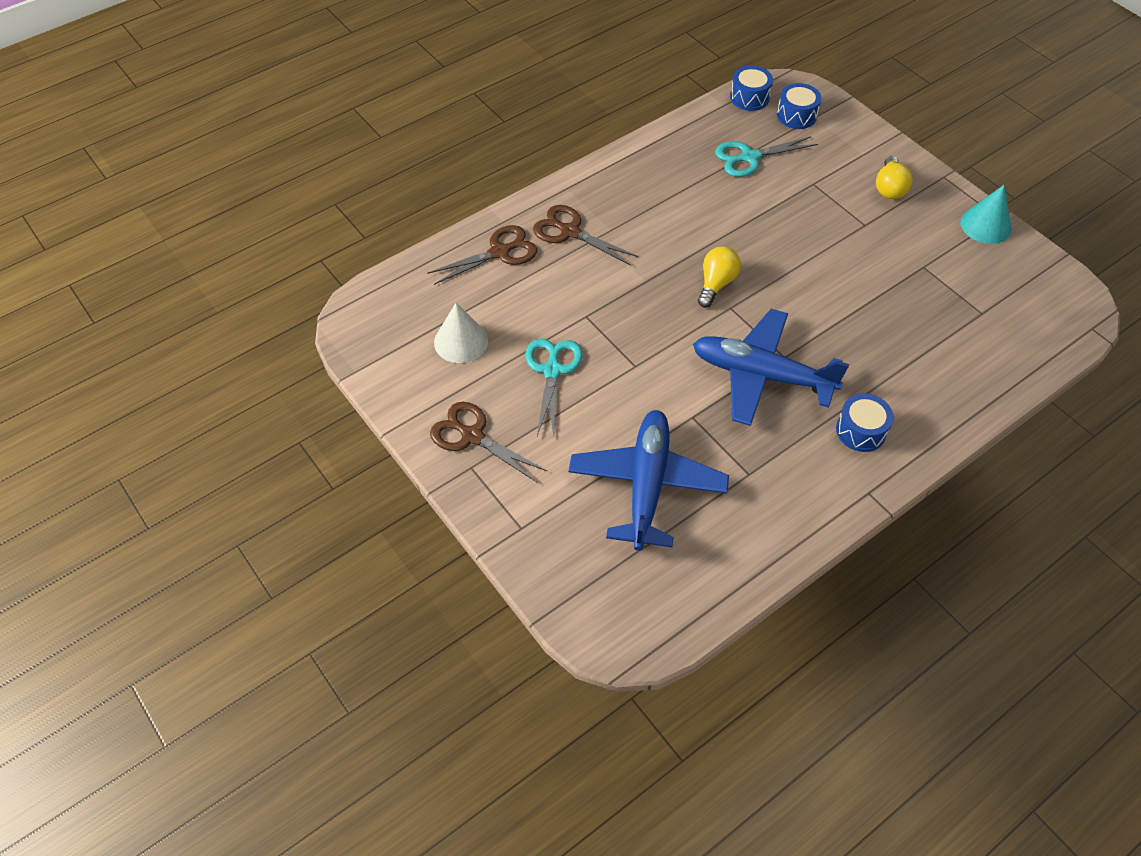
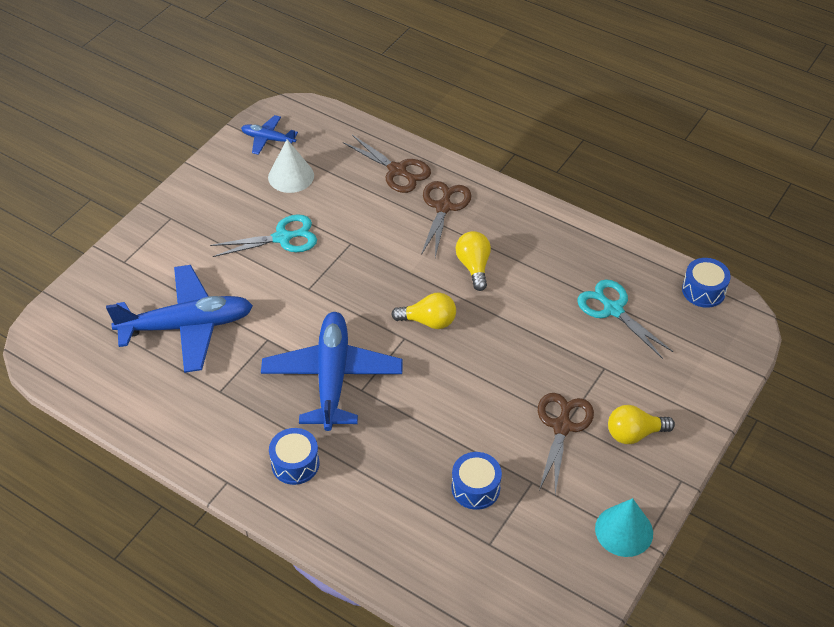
camera: 70 degrees right, 5 degrees down
(390, 348) = (268, 139): none -> blue plane
(472, 436) = (199, 210): brown scissors -> brown scissors (562, 427)
(659, 232) = (474, 266): none -> yellow light bulb
(796, 115) = (700, 334): blue drum -> blue drum (475, 488)

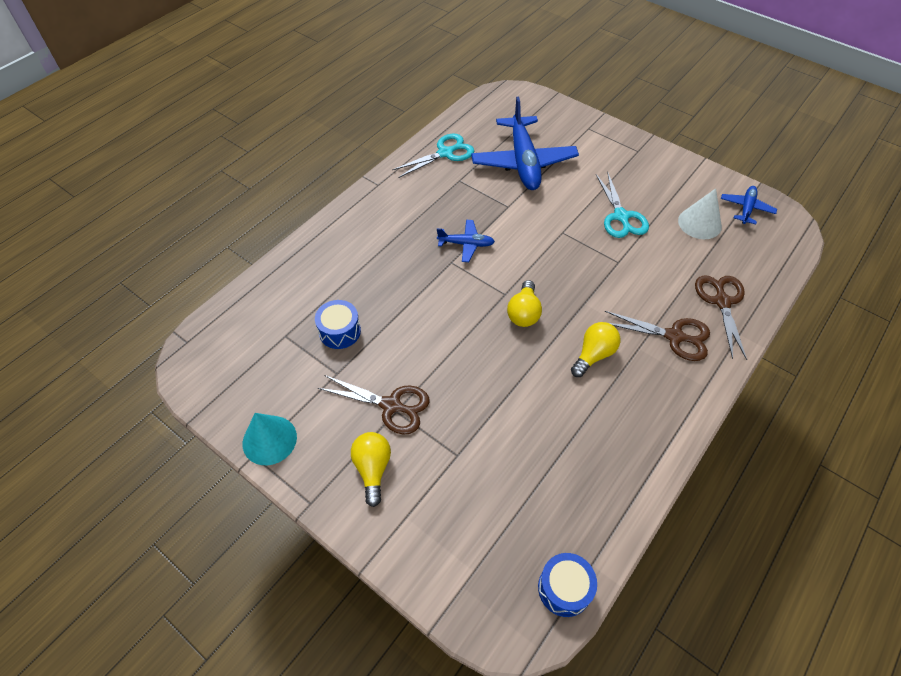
camera: 95 degrees right, 5 degrees up
(295, 464) = (386, 220): blue drum -> none
(332, 377) = (466, 244): blue plane -> blue plane, size x0.48
(397, 170) = (722, 302): brown scissors -> brown scissors turned 135 degrees clockwise
(474, 266) = (593, 355): yellow light bulb -> yellow light bulb turned 45 degrees counterclockwise
(613, 310) = (535, 477): turquoise scissors -> turquoise scissors (445, 153)

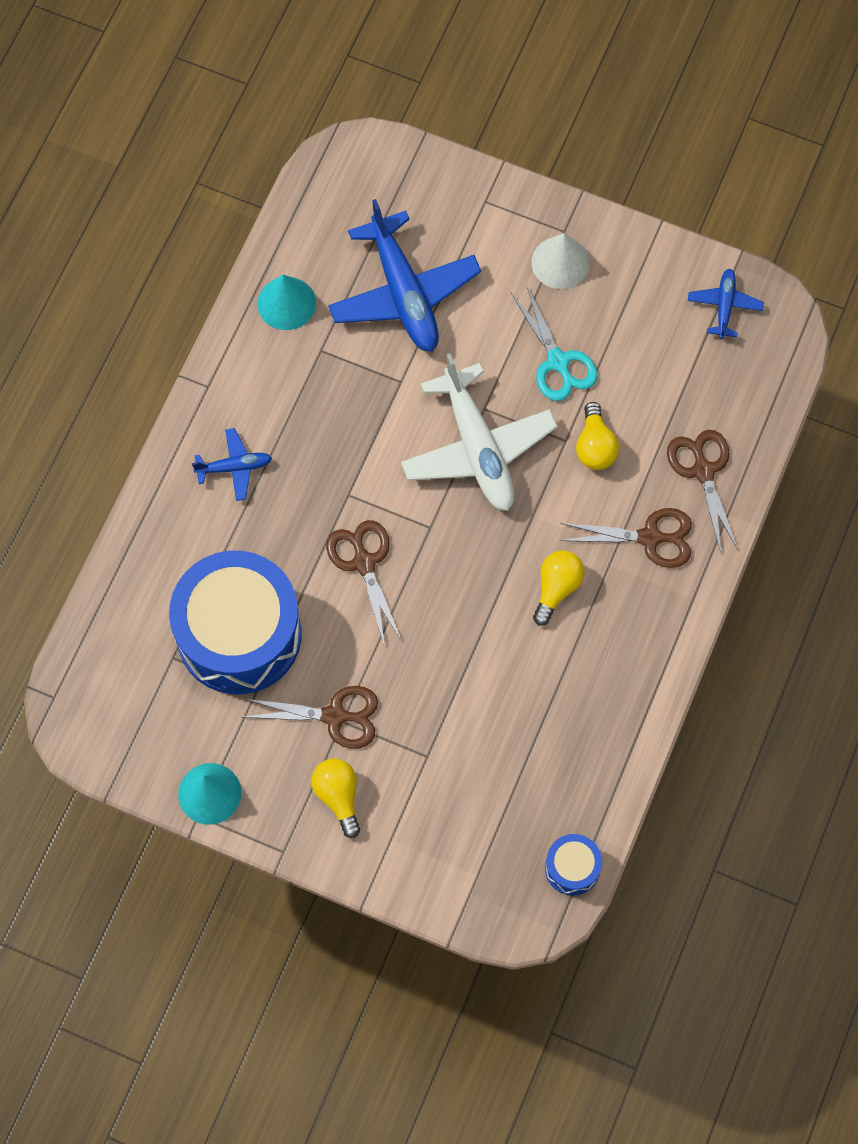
camera: 15 degrees left, 15 degrees up
(340, 331) = (239, 634): blue drum -> blue drum, size x2.35
(445, 153) = (286, 303): turquoise scissors -> turquoise cone
(449, 306) = (364, 563): none -> brown scissors
(466, 244) = (360, 460): blue plane -> blue plane (234, 467)
(523, 313) = (460, 550): yellow light bulb -> yellow light bulb (595, 446)
(552, 254) = (478, 448): none -> white plane
(699, 223) = (664, 348): white cone -> white cone (560, 262)

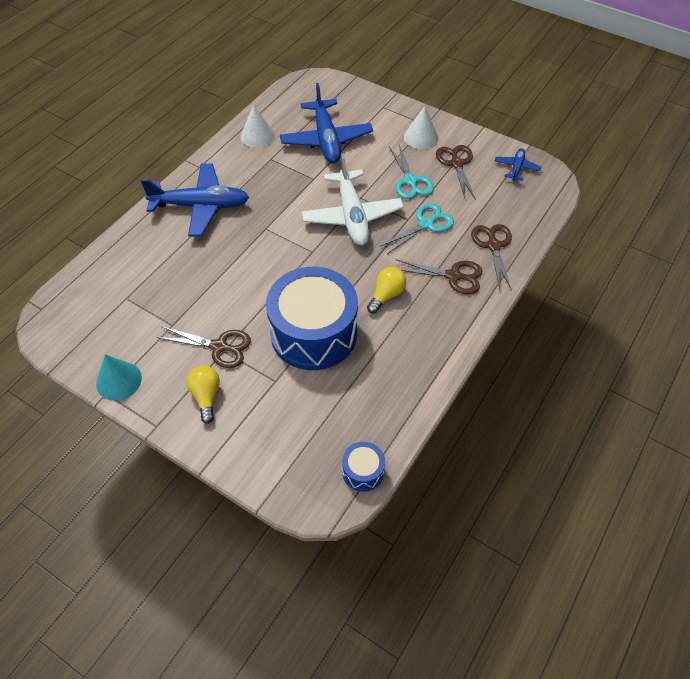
camera: 10 degrees right, 15 degrees down
(234, 467) = (201, 206): blue plane -> blue plane, size x2.07
(239, 634) = (172, 291): blue drum -> blue drum (314, 333)
(286, 303) = (257, 136): turquoise cone -> white cone
(364, 563) = (265, 264): brown scissors -> brown scissors (456, 164)
(595, 446) = (426, 224): yellow light bulb -> turquoise scissors

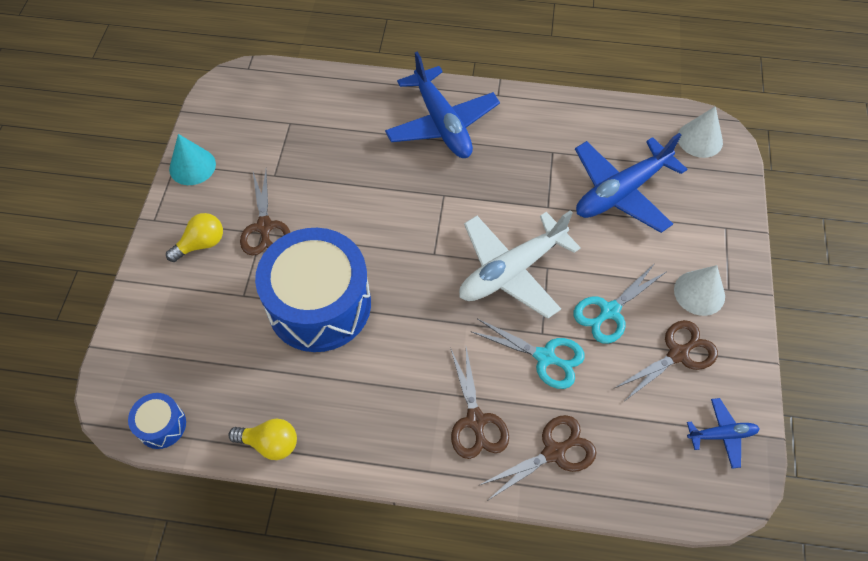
camera: 65 degrees right, 5 degrees up
(257, 136) = (580, 123): white cone -> white cone (700, 139)
(386, 295) = (408, 356): yellow light bulb -> yellow light bulb (270, 443)

